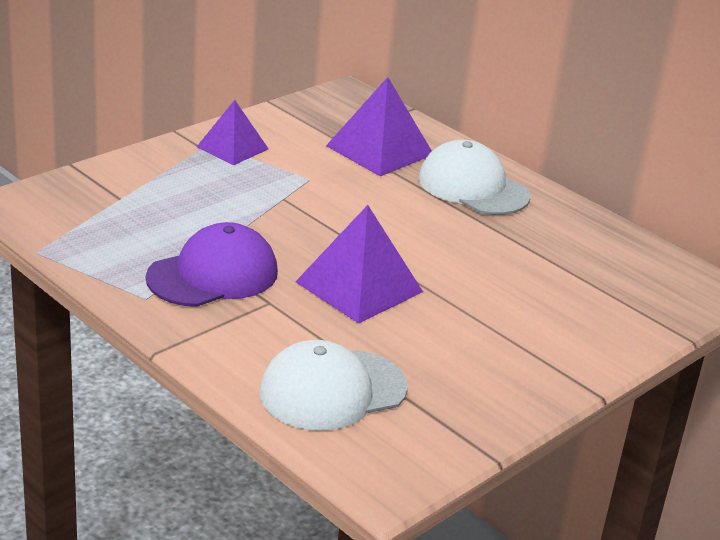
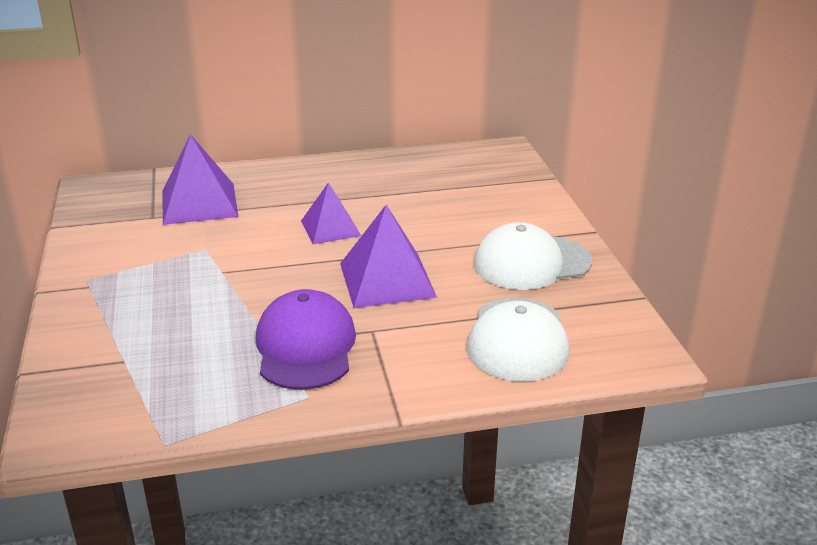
camera: 55 degrees left, 0 degrees up
(232, 148) = (109, 270): purple pyramid -> purple pyramid (330, 228)
(473, 187) = (297, 185): white cap -> white cap (532, 263)

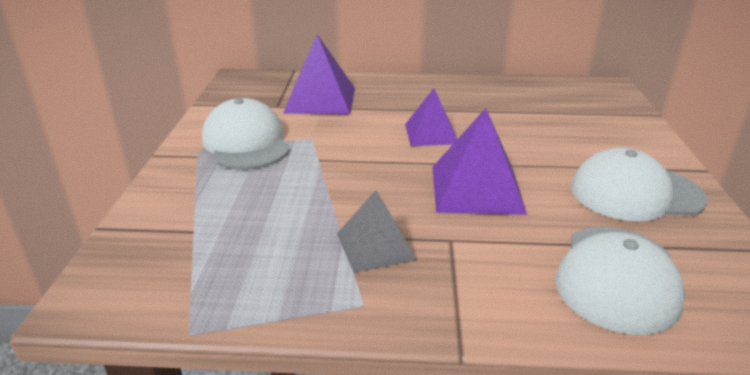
camera: 15 degrees right, 0 degrees up
(136, 264) = (246, 142): none -> white cap
(305, 346) = (375, 246): purple cap -> grey pyramid

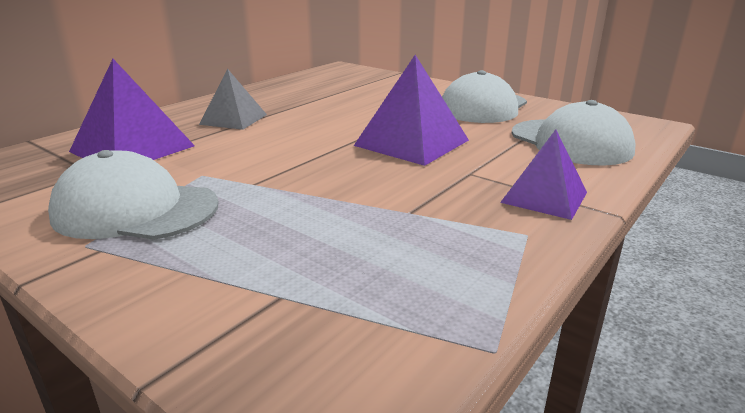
camera: 55 degrees left, 5 degrees down
(375, 246) = (444, 203): grey pyramid -> grey pyramid (233, 119)
(431, 134) = (299, 129): purple pyramid -> purple pyramid (544, 197)

